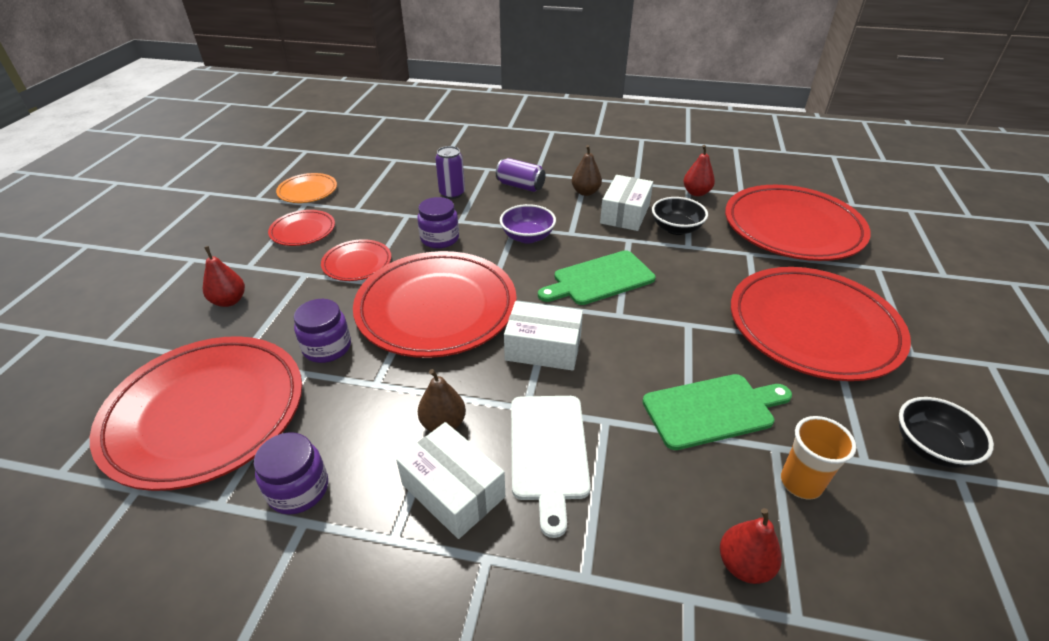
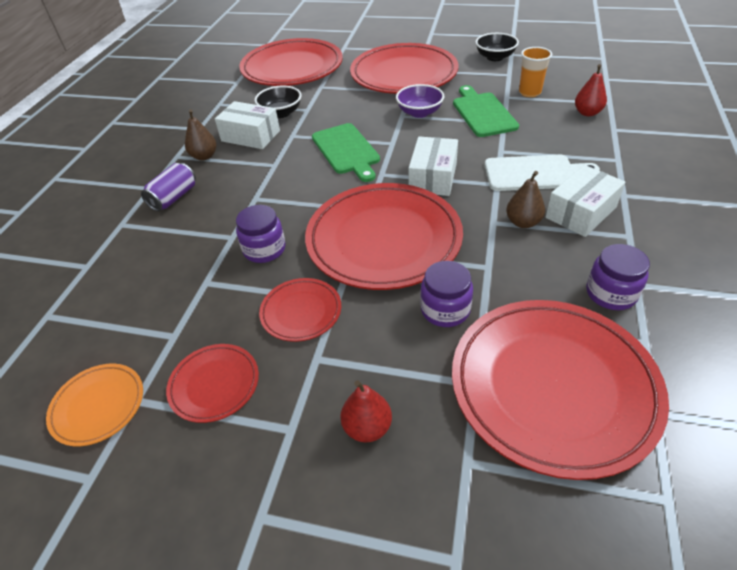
camera: 85 degrees left, 5 degrees up
(452, 193) = (169, 249): purple can -> none
(527, 237) = (275, 190): purple bowl -> purple bowl (419, 112)
(696, 193) = (228, 101): red pear -> none

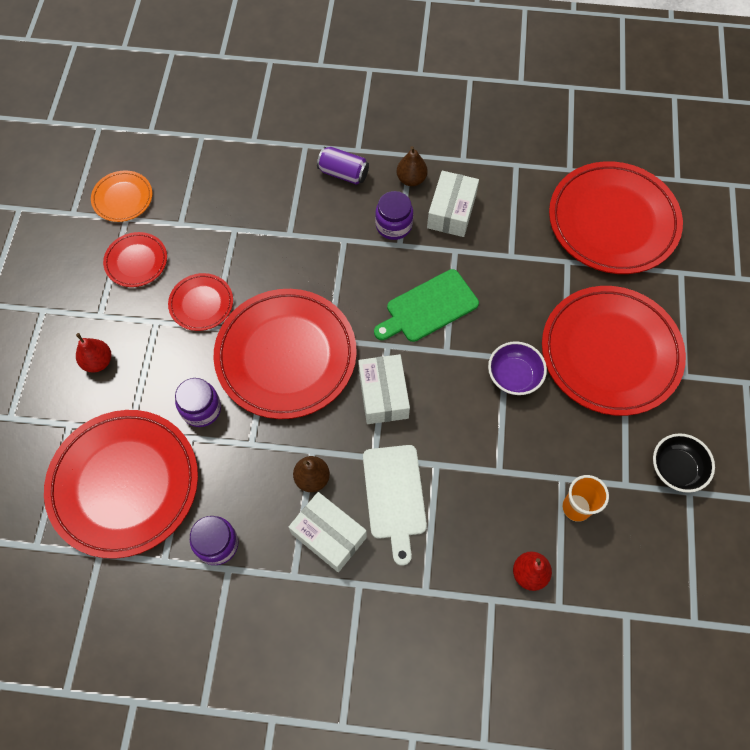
camera: 80 degrees right, 20 degrees up
(264, 249) = (273, 263): purple jar -> purple jar (393, 225)
(281, 113) = (501, 231): black bowl -> none
(433, 177) = (383, 395): white box -> white box turned 75 degrees clockwise
(483, 113) = (518, 448): green cutting board -> none

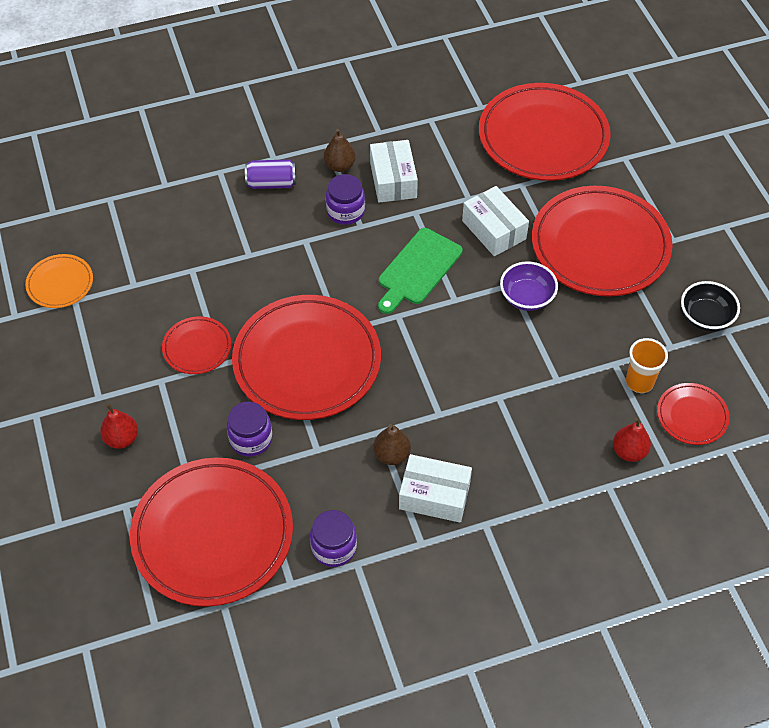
camera: 25 degrees left, 10 degrees down
(136, 261) = (108, 335): red plate -> red plate (692, 416)
(383, 395) = (417, 358): white box -> white box (494, 230)
(394, 496) = (476, 438): white cutting board -> none

